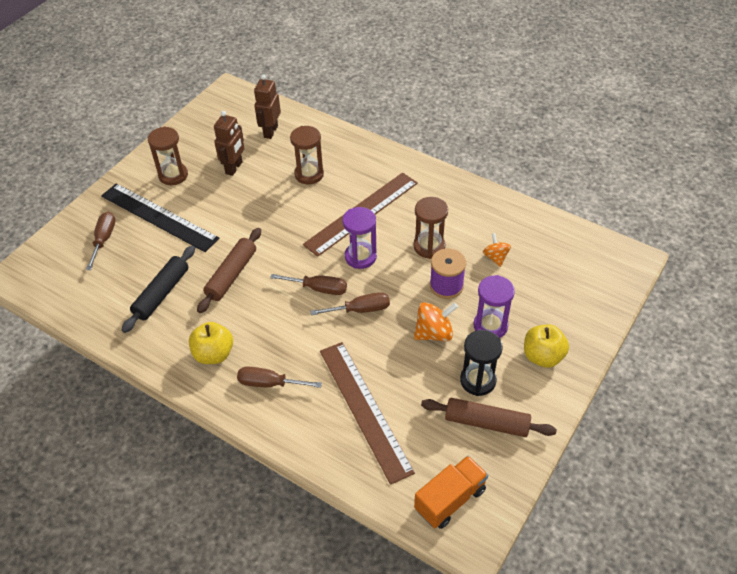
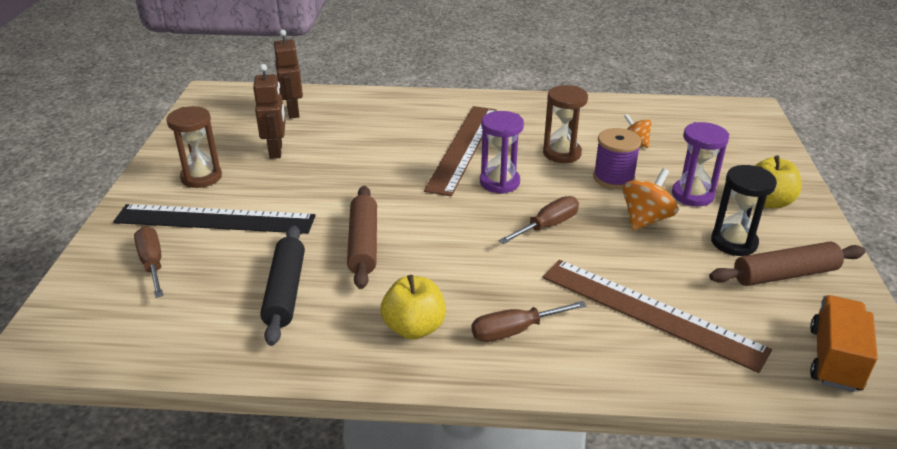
camera: 30 degrees left, 15 degrees down
(309, 174) = (372, 134): brown hourglass -> none
(318, 289) = (481, 223): brown screwdriver -> none

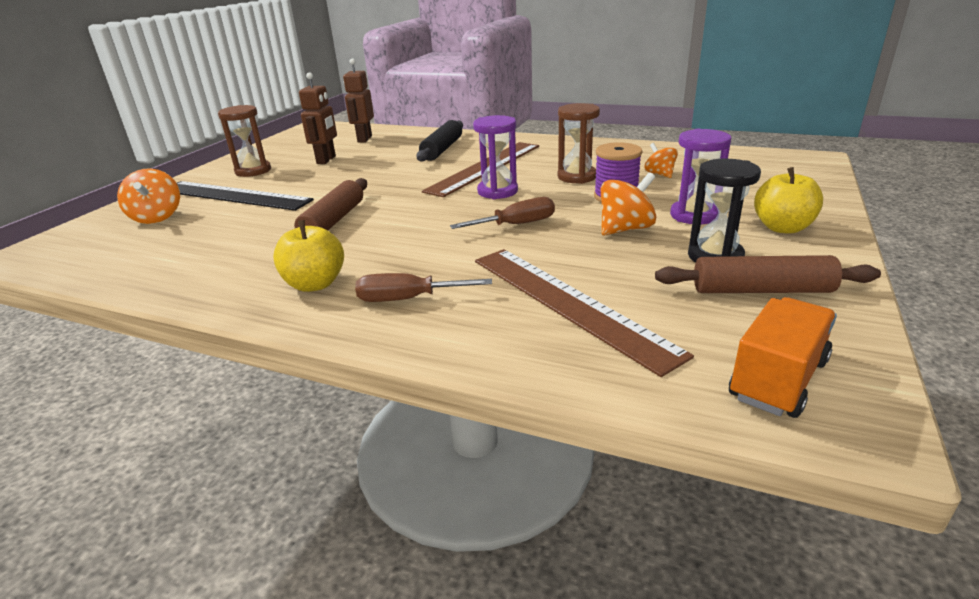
camera: 20 degrees right, 5 degrees down
(152, 263) = (157, 217): brown screwdriver -> orange spinning top
(285, 291) = (235, 245): black rolling pin -> black rolling pin (442, 149)

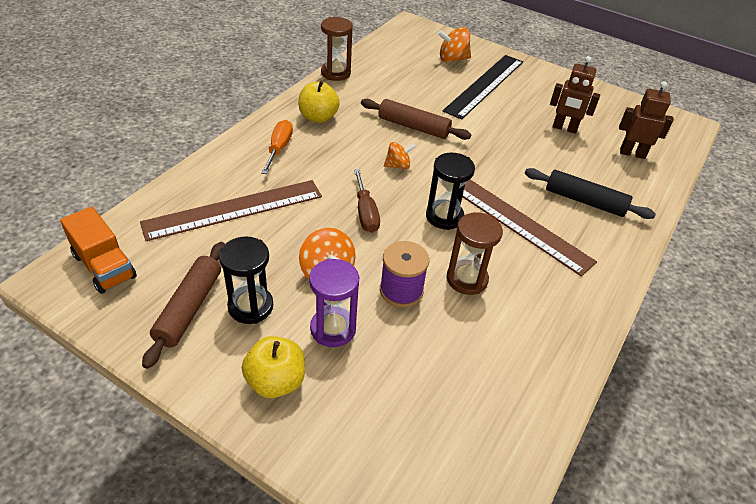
camera: 95 degrees right, 15 degrees up
(253, 171) = (542, 92): brown hourglass -> brown hourglass (335, 73)
(408, 299) = (279, 148): brown screwdriver -> orange screwdriver
(497, 191) = (444, 216): purple hourglass -> black hourglass
(659, 174) = (453, 349): orange spinning top -> orange spinning top (398, 166)

